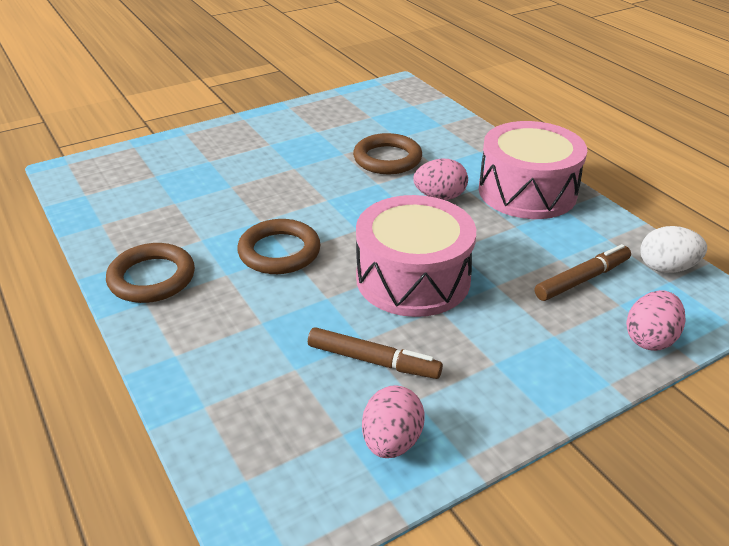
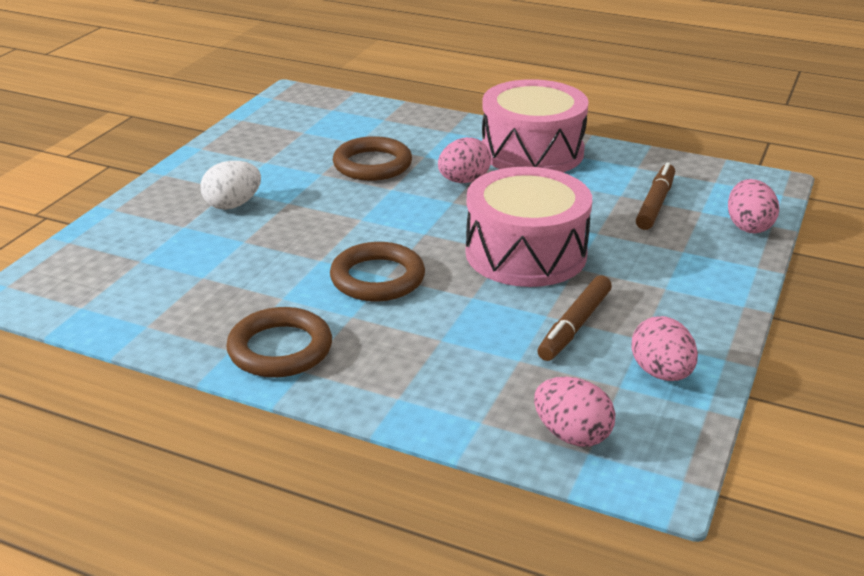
camera: 35 degrees left, 5 degrees down
(252, 457) = (572, 435): none -> pink egg
(373, 361) = (574, 326): brown marker -> brown marker turned 135 degrees clockwise
(666, 268) = (703, 173): white egg -> white egg (233, 205)

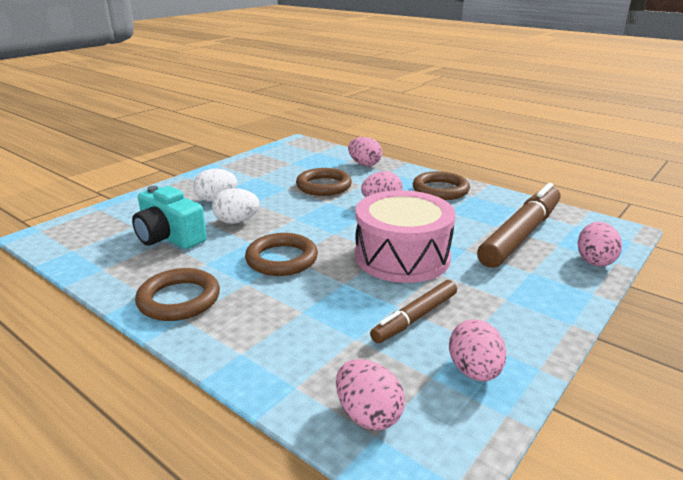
camera: 15 degrees right, 5 degrees down
(206, 269) = (169, 237): none -> turquoise camera
(284, 234) = (236, 221): none -> white egg
(410, 122) = (364, 164): none -> pink egg
(532, 152) = (440, 190): pink drum -> brown ring
(655, 204) = (521, 234): brown marker -> brown marker, size x1.81

